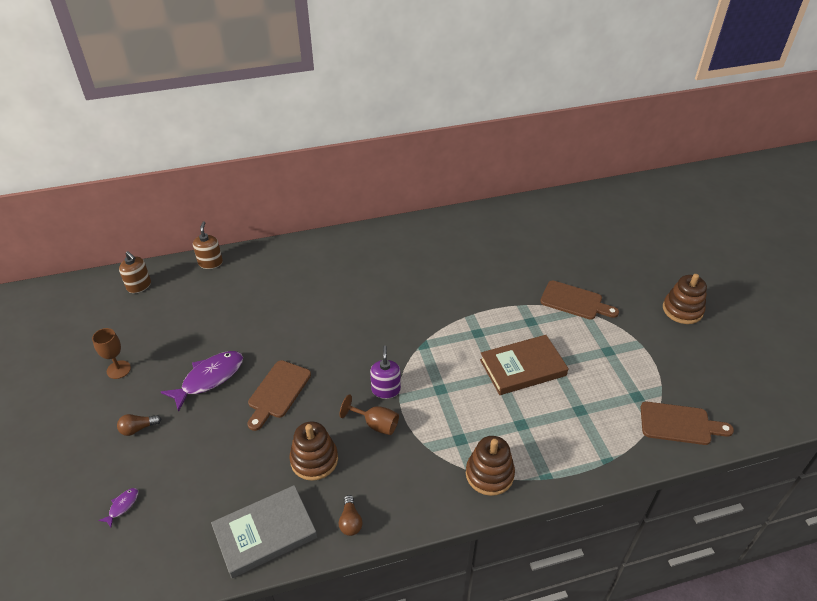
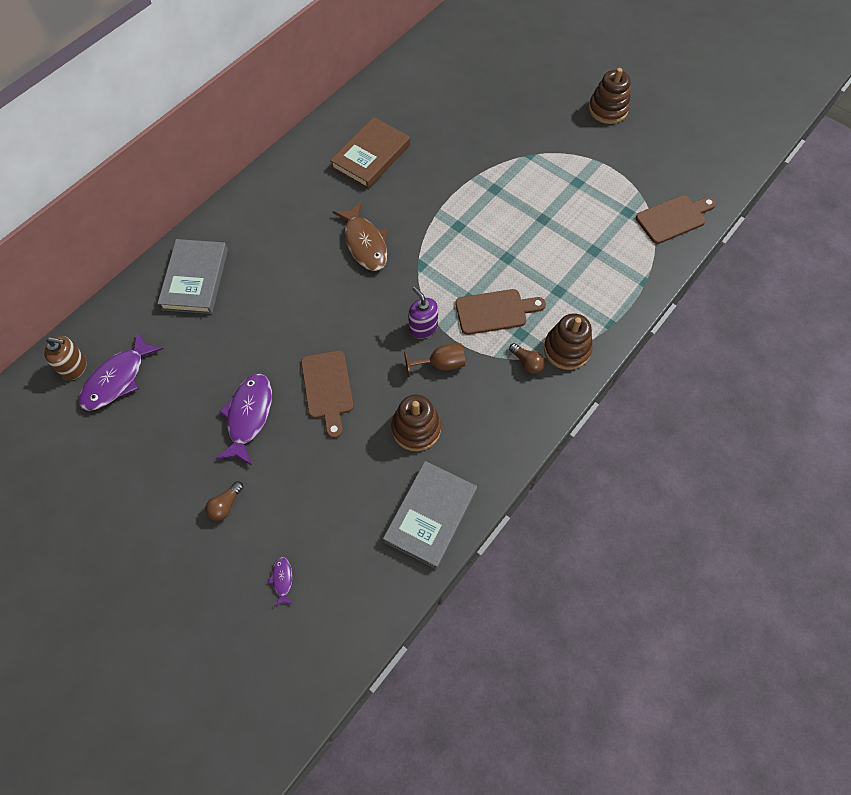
camera: 35 degrees left, 20 degrees up
(118, 369) = (145, 464): brown goblet -> none
(155, 307) = (118, 379): none -> purple fish
(210, 263) = (130, 297): brown soap dispenser -> none
(260, 272) = (195, 279): none -> grey book
(350, 521) = (491, 459): brown light bulb -> brown light bulb (527, 363)
(395, 308) = (364, 243): none -> brown fish
(522, 367) = (521, 238): brown book -> brown book (371, 156)
(574, 301) = (516, 148): brown cutting board -> brown cutting board (495, 311)

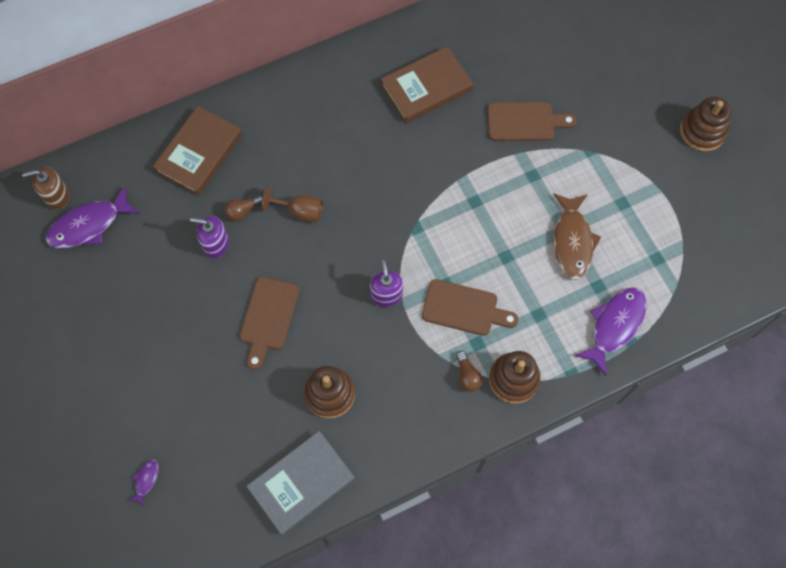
camera: 25 degrees right, 5 degrees up
(74, 367) = (57, 196): brown soap dispenser -> brown soap dispenser turned 135 degrees clockwise
(195, 279) = (199, 153): grey book -> brown book
(225, 505) = (129, 389): brown light bulb -> brown light bulb (243, 211)
(248, 347) = (216, 244): none -> purple soap dispenser
(249, 416) = (186, 313): purple fish -> purple fish (614, 326)
(364, 243) = (374, 181): brown fish -> brown fish (572, 241)
(441, 364) = (384, 340): brown goblet -> brown goblet (300, 211)
(673, 218) = (702, 286): brown cutting board -> brown cutting board (525, 122)

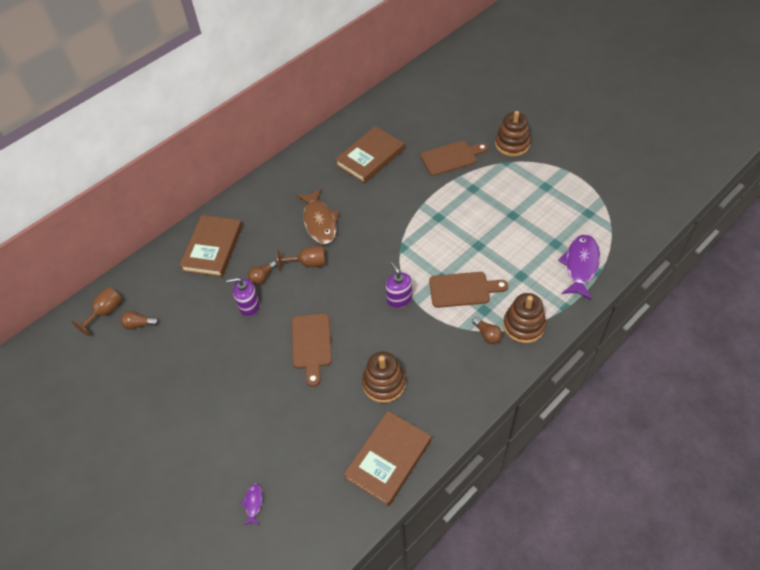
camera: 15 degrees left, 15 degrees down
(57, 196) = (105, 312): brown soap dispenser -> brown goblet
(89, 225) = (139, 324): purple fish -> brown light bulb
(301, 483) = (388, 459): grey book -> brown book
(572, 241) = (522, 221): brown fish -> brown fish (319, 222)
(702, 131) = (578, 128): brown stacking toy -> brown stacking toy (512, 144)

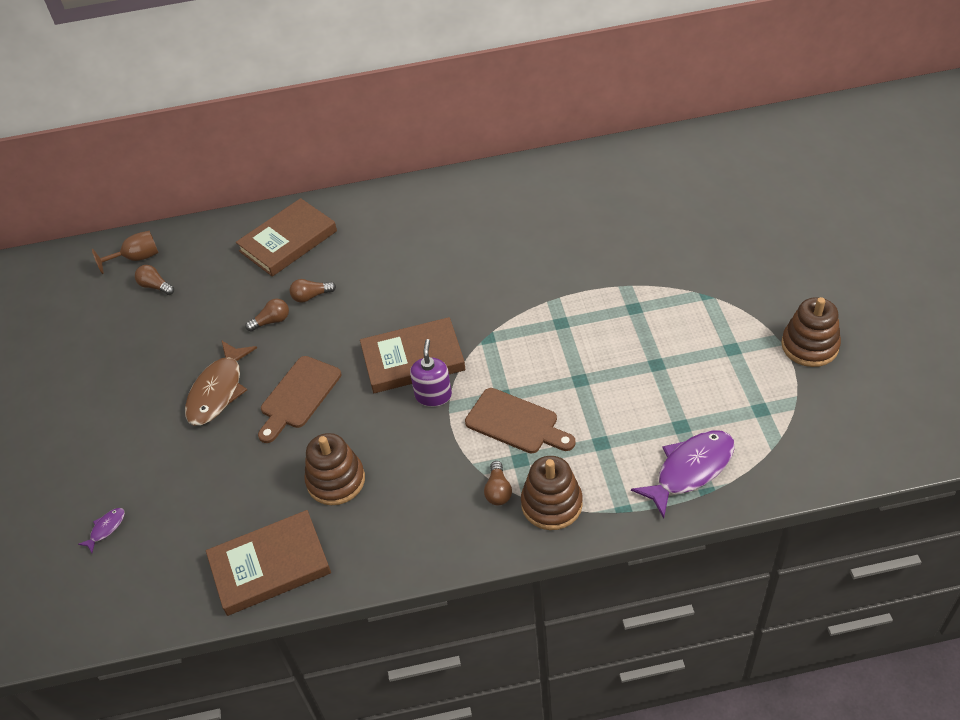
camera: 35 degrees right, 5 degrees down
(249, 306) = (272, 321): purple soap dispenser -> brown light bulb
(308, 263) = (369, 305): brown goblet -> none
(319, 222) = (421, 264): brown fish -> brown fish (218, 390)
(370, 157) = (541, 215): brown book -> brown book (413, 359)
(451, 158) = (639, 258): brown cutting board -> none
(512, 144) = (734, 276): brown stacking toy -> brown stacking toy (809, 346)

